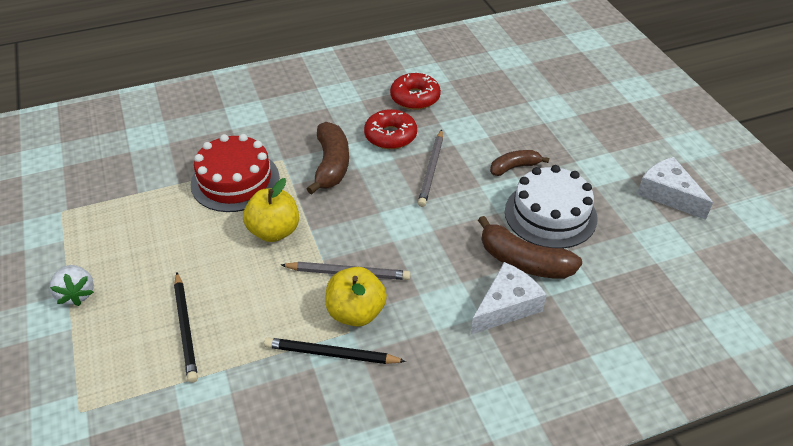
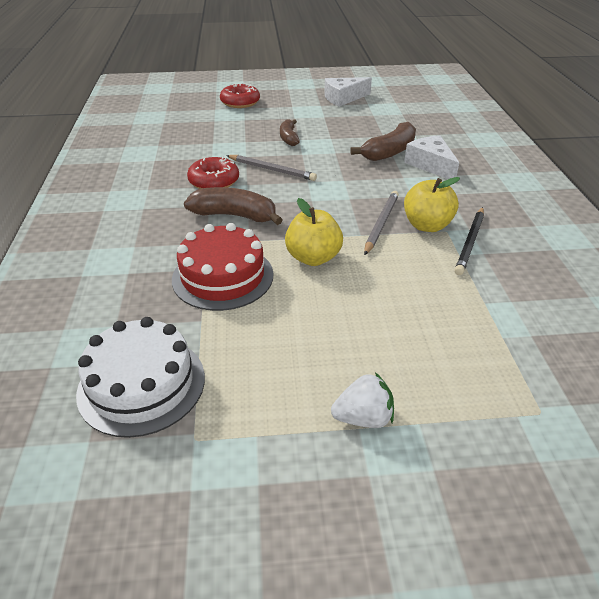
camera: 75 degrees left, 5 degrees down
(185, 328) = (431, 325): black pencil -> none
(415, 98) = (169, 163): red donut -> red donut (240, 102)
(550, 214) = (346, 135): white cake -> white cake (142, 384)

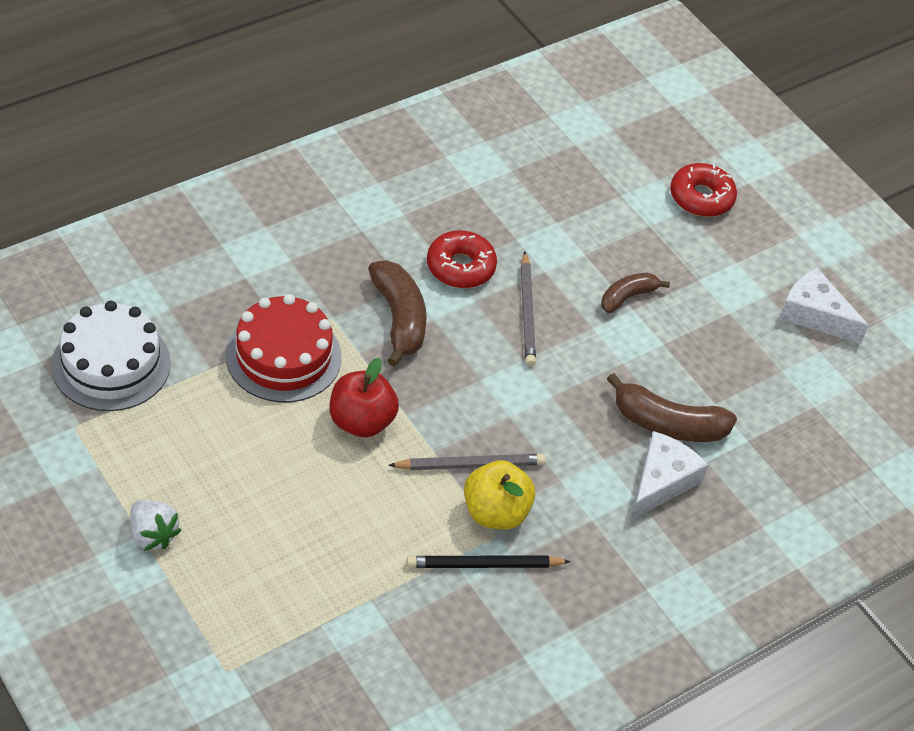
camera: 55 degrees right, 10 degrees up
(313, 258) = (361, 421): yellow apple -> red apple

